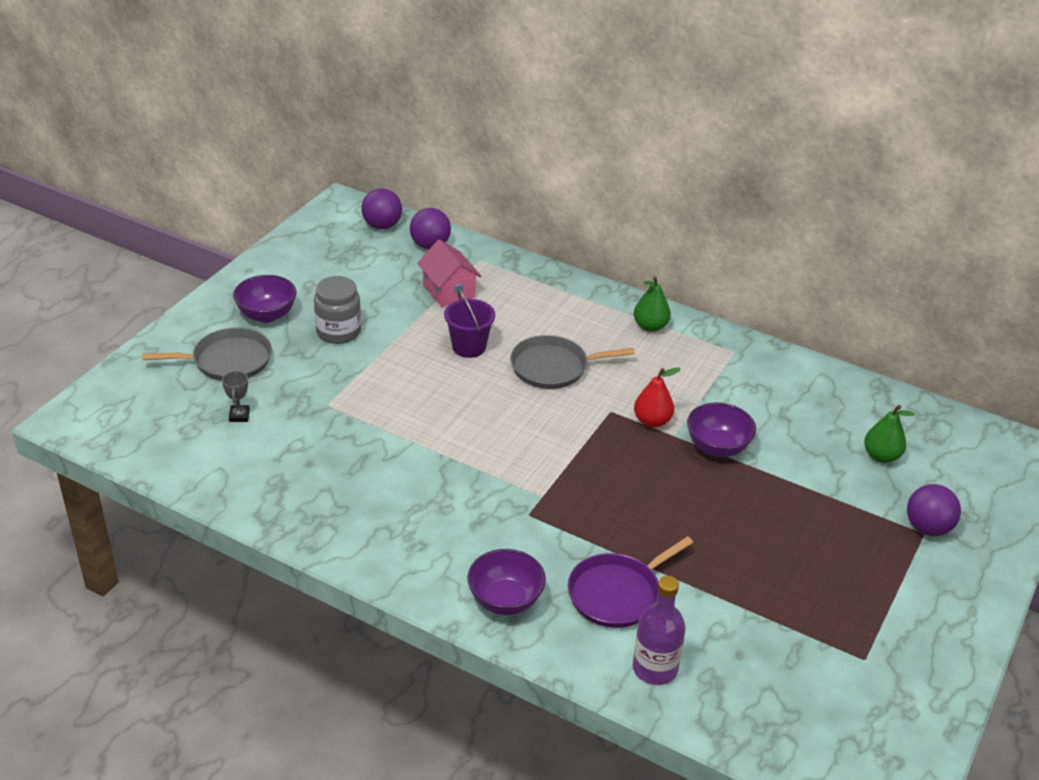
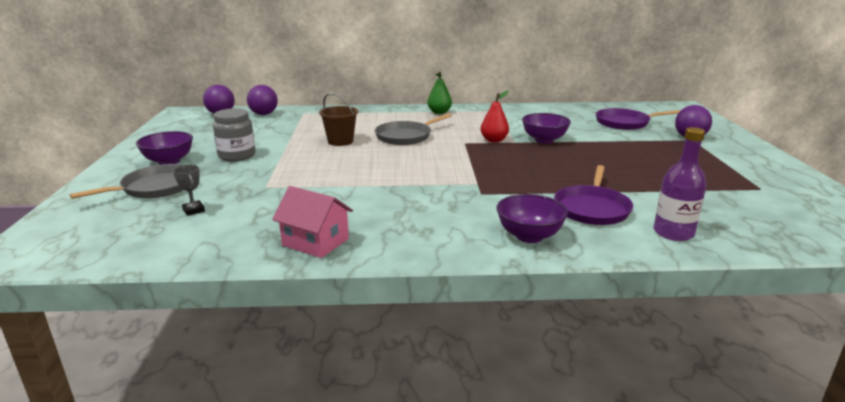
camera: 30 degrees left, 15 degrees down
(449, 291) = (298, 126): pink house -> pink house (315, 242)
(469, 347) = (340, 141): purple bucket -> brown bucket
(881, 456) = (625, 123): green pear -> purple pan

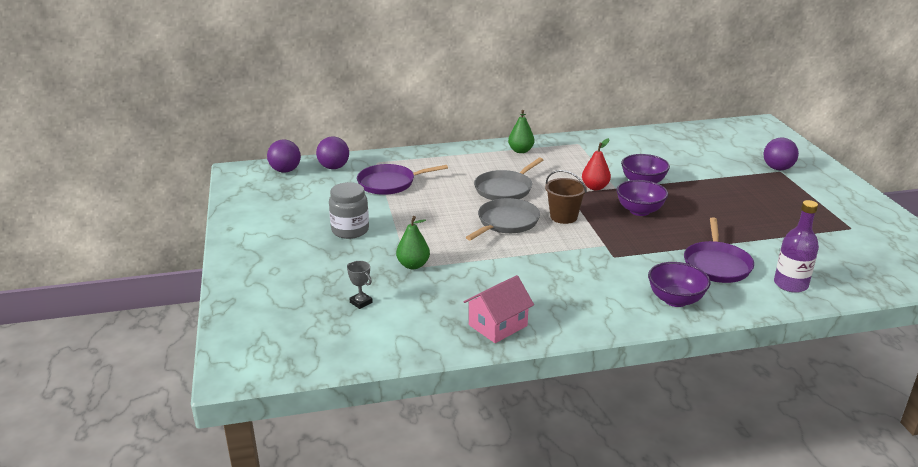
camera: 10 degrees left, 5 degrees up
(155, 188) = (300, 279): grey pan -> grey pan (506, 222)
(169, 161) = (285, 244): purple bowl -> purple bowl (639, 211)
(272, 185) = (413, 265): none -> green pear
(315, 242) = (498, 325): pink house -> pink house turned 60 degrees counterclockwise
(340, 141) = (443, 201): brown bucket -> brown bucket (563, 217)
(625, 123) = (711, 152): purple pan -> purple pan (389, 183)

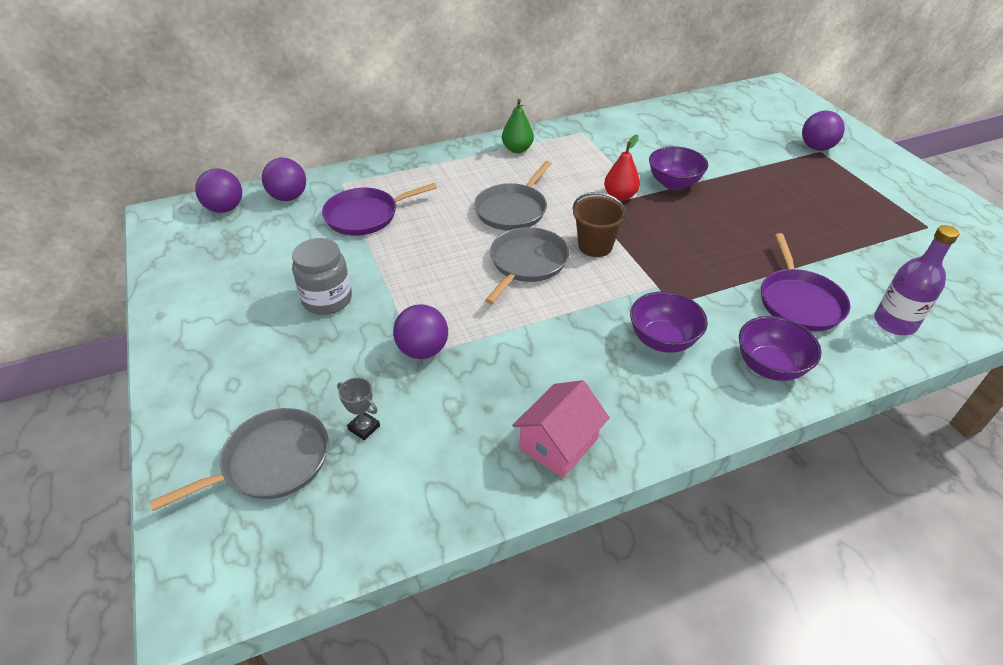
camera: 10 degrees left, 15 degrees up
(293, 313) = (271, 462): none -> grey pan
(413, 265) = (423, 350): green pear -> purple ball
(639, 211) = (682, 227): purple bowl -> purple bowl (662, 340)

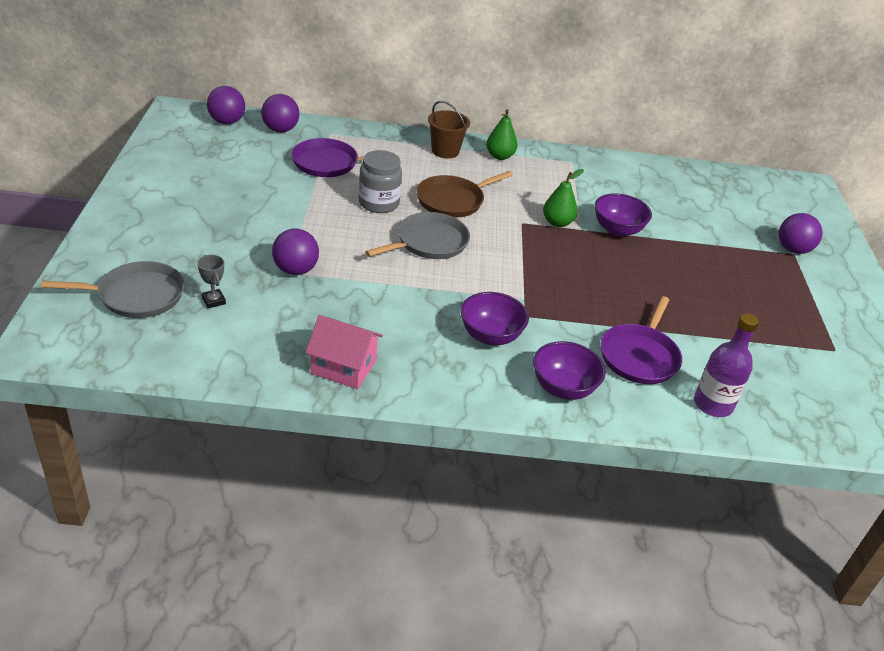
camera: 20 degrees right, 5 degrees down
(327, 300) = (253, 211): grey jar -> grey jar (378, 203)
(513, 210) = (453, 200): grey pan -> brown pan
(558, 444) = (343, 367): pink house -> pink house turned 45 degrees clockwise
(595, 246) = (498, 251): brown bucket -> brown bucket (445, 151)
(620, 196) = (557, 223): red pear -> green pear

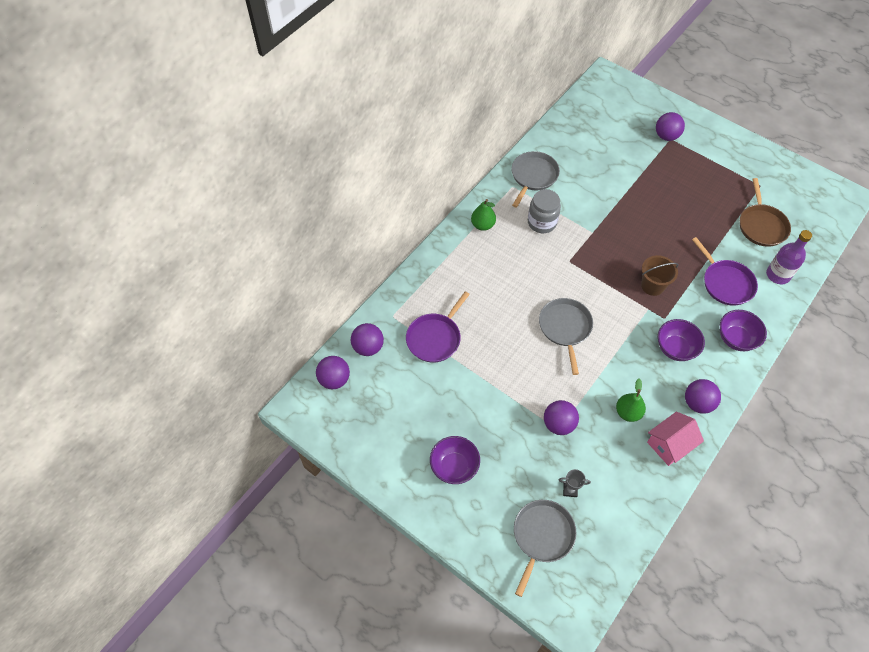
camera: 50 degrees left, 20 degrees up
(378, 203) = (504, 333): grey jar -> grey jar (542, 222)
(428, 377) = (697, 403): none -> purple ball
(445, 151) = (458, 254): brown bucket -> brown bucket (652, 286)
(453, 200) = (523, 286): brown pan -> brown pan (761, 225)
(557, 223) = (579, 241): green pear -> green pear (628, 412)
(602, 171) = (533, 176): none -> grey pan
(617, 230) = (603, 213): purple bowl -> purple bowl (454, 467)

